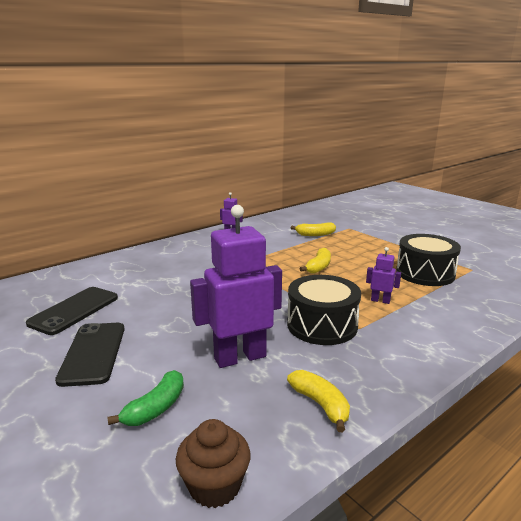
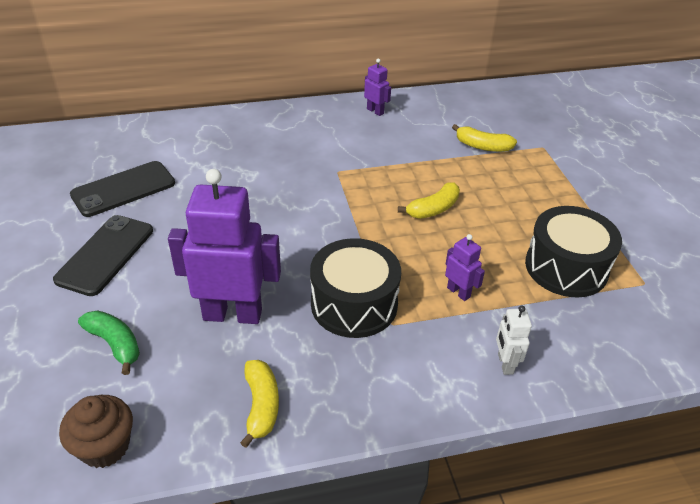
camera: 25 degrees right, 20 degrees up
(156, 408) = (115, 344): green banana -> green banana turned 105 degrees counterclockwise
(449, 326) = (505, 364): none -> white robot

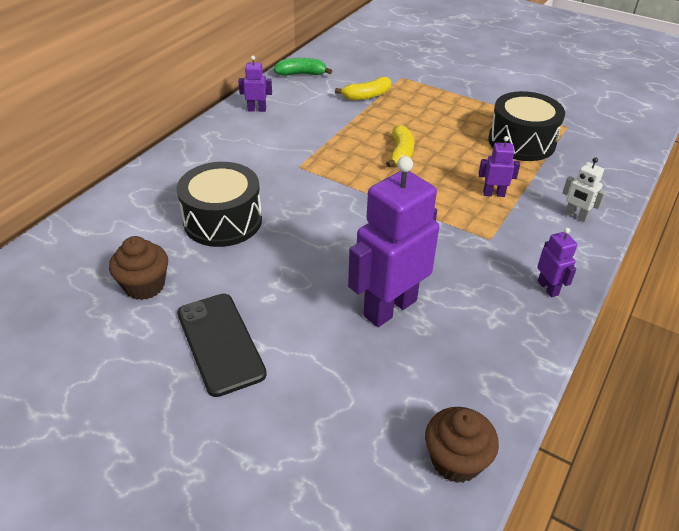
camera: 45 degrees left, 0 degrees up
(115, 344) = (343, 395): green banana -> green banana (301, 74)
(123, 189) = (144, 286): black phone -> brown cupcake
(261, 406) = (501, 346): yellow banana -> none
(354, 304) = (451, 243): black drum -> black drum (223, 220)
(372, 397) = (548, 288): none -> purple robot

